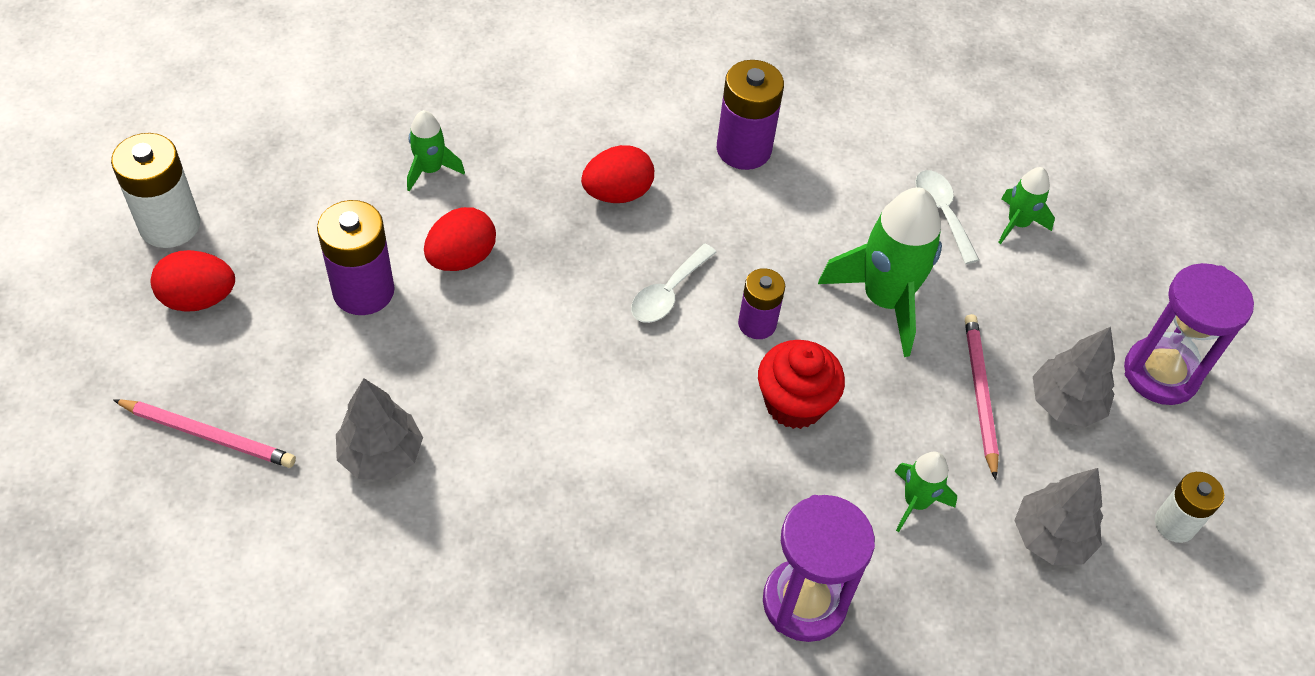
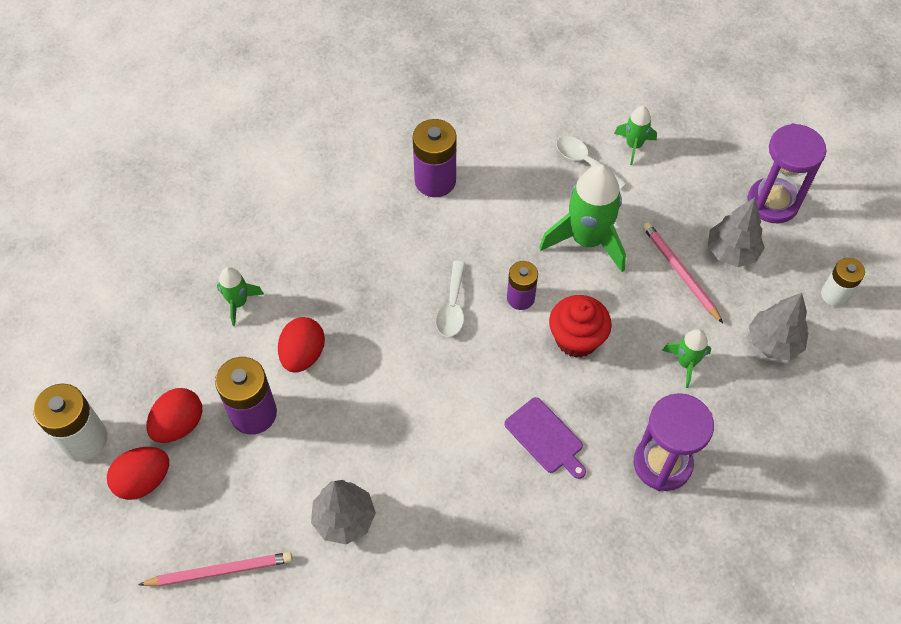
camera: 25 degrees left, 5 degrees up
(617, 193) = (374, 254): red egg -> red egg (179, 425)
(678, 494) = (546, 438): none -> purple cutting board

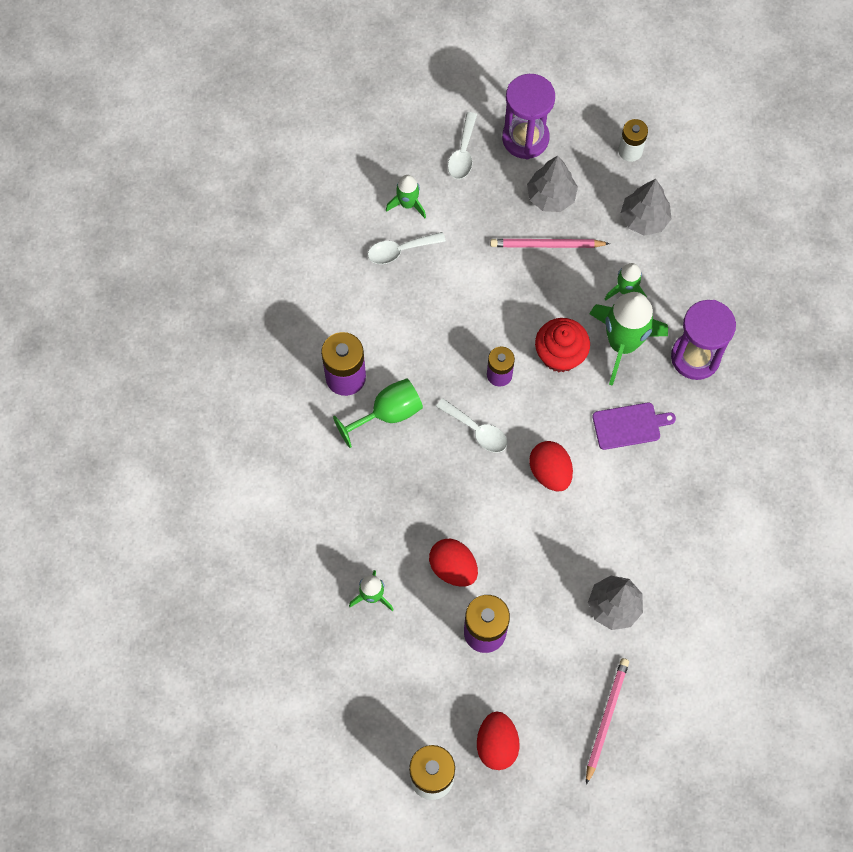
camera: 60 degrees left, 10 degrees up
(179, 425) = (461, 695): red egg -> red egg (550, 472)
(422, 229) = (388, 413): none -> green goblet
(587, 240) = (476, 294): green rocket -> green rocket (622, 343)
(716, 162) = (463, 153): none -> white spoon

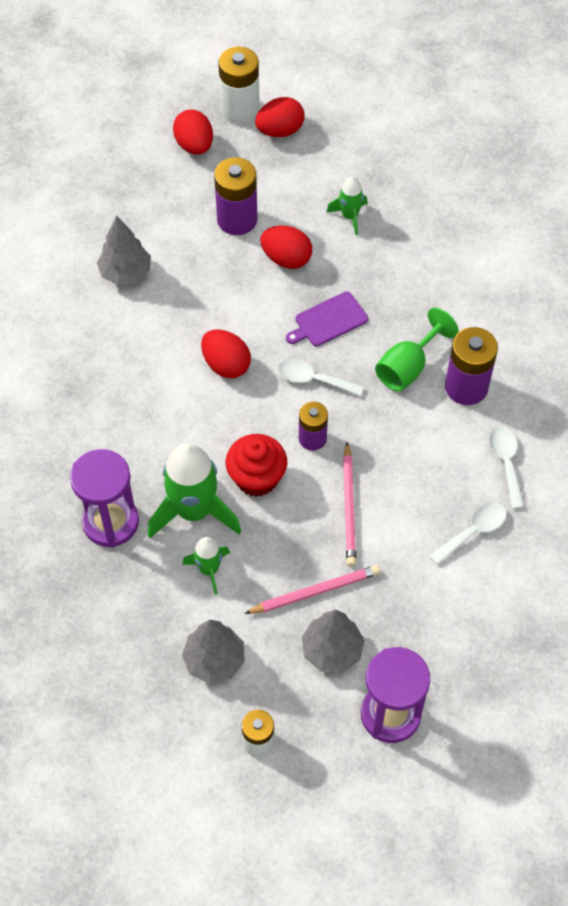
camera: 160 degrees right, 10 degrees down
(400, 732) = (280, 131): none -> red egg
(408, 204) = (490, 586): green rocket -> none
(463, 153) = (456, 669): white spoon -> white spoon (506, 462)
(606, 718) = (106, 189): pink pencil -> pink pencil (349, 507)
(629, 425) = (160, 432): purple cutting board -> purple cutting board (328, 320)

